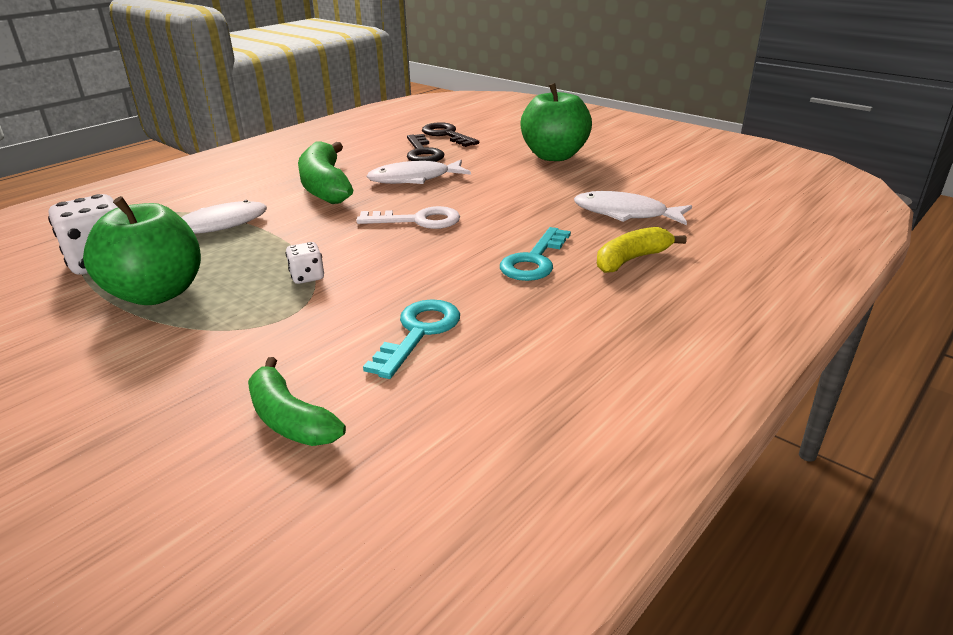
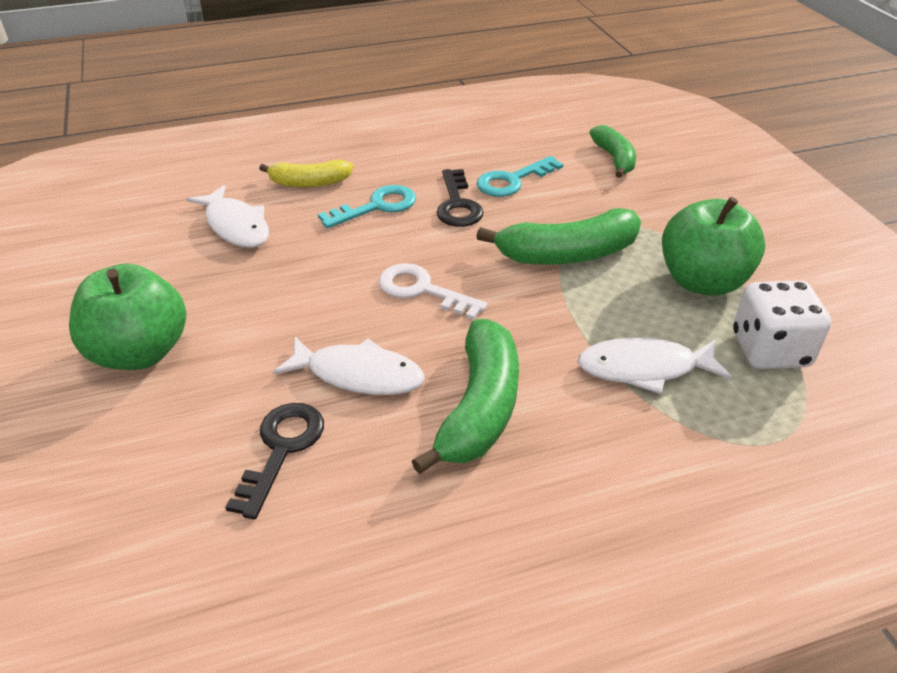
camera: 150 degrees left, 10 degrees up
(307, 277) = (567, 254): white dice -> green banana
(446, 135) = (181, 504): black key -> black key (457, 204)

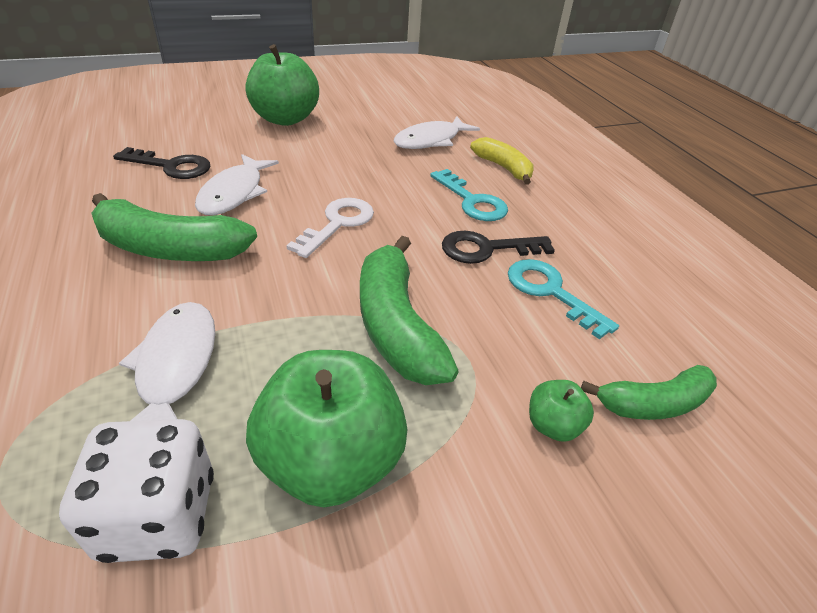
camera: 85 degrees right, 0 degrees up
(309, 183) = (503, 168): yellow banana -> yellow banana turned 150 degrees clockwise
(644, 196) = (553, 425): none -> green apple

